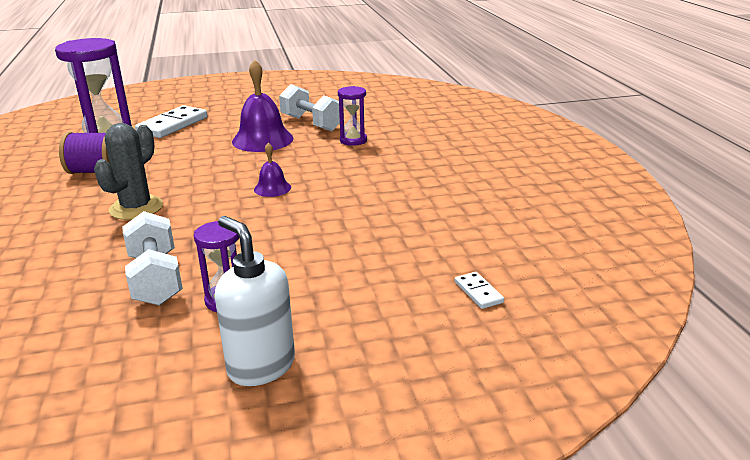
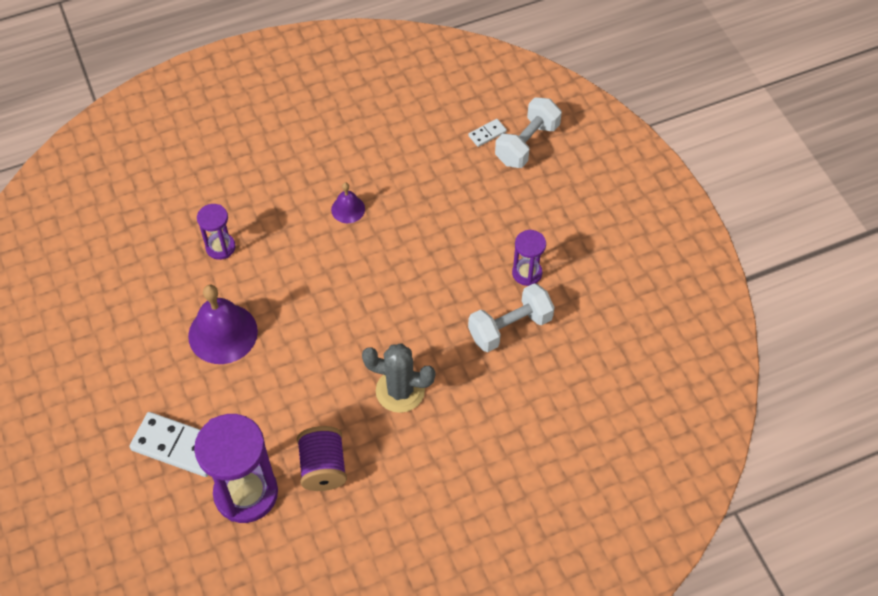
camera: 100 degrees left, 30 degrees up
(261, 366) = (588, 235): white soap dispenser -> none
(272, 188) = (345, 292): purple bell -> purple bell (348, 209)
(311, 123) = (169, 297): white dumbbell -> white dumbbell (527, 144)

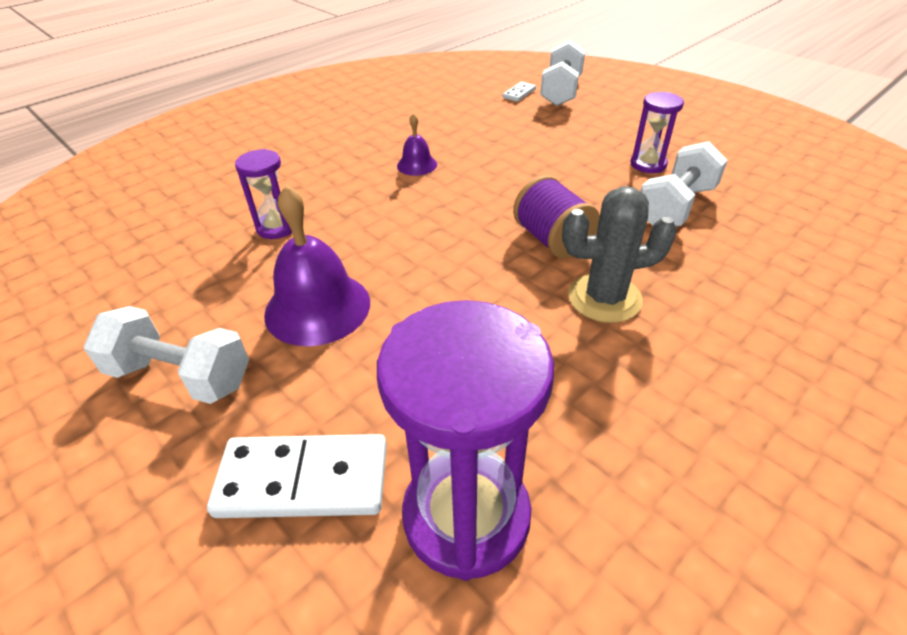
camera: 20 degrees left, 15 degrees down
(132, 358) = (181, 376): none -> white dumbbell
(323, 467) = (571, 426): purple spool -> purple spool (552, 240)

